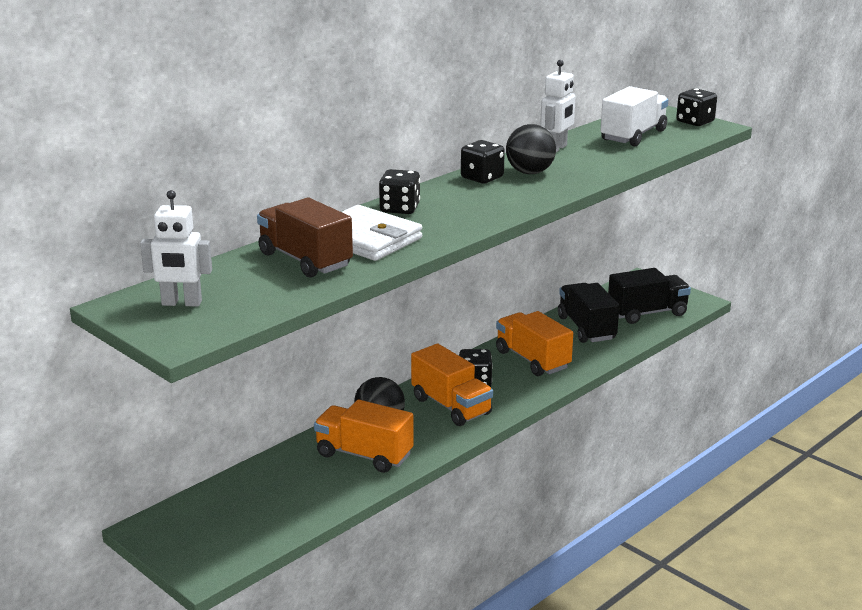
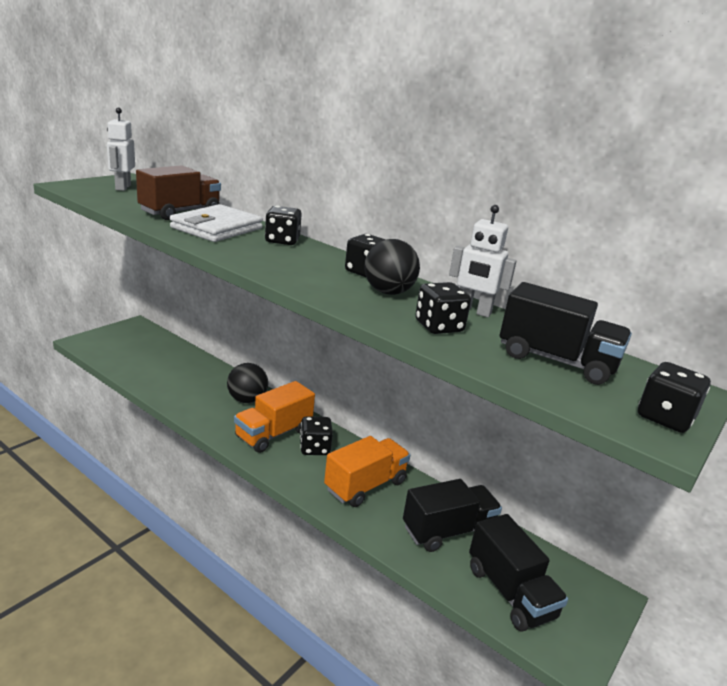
camera: 80 degrees right, 0 degrees up
(364, 455) = (202, 393): orange truck -> none
(594, 161) = (439, 326): none -> black dice
(633, 135) = (556, 361): white truck -> black truck

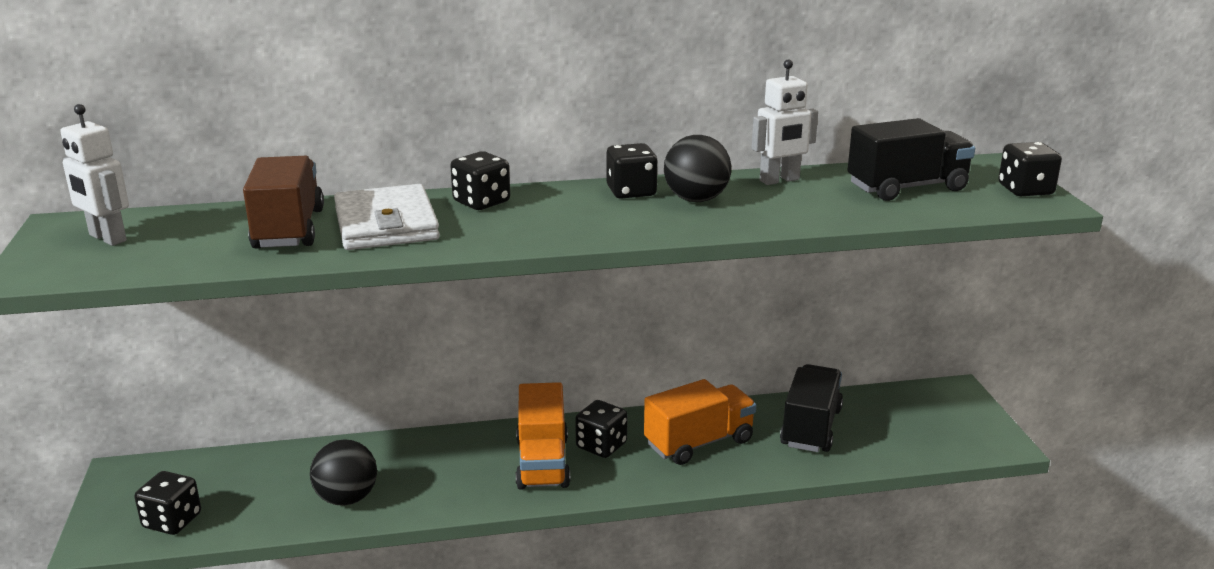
camera: 45 degrees left, 0 degrees up
(247, 400) = (449, 453): black ball -> black ball (347, 498)
(365, 486) = (699, 443): orange truck -> orange truck turned 60 degrees clockwise
(439, 326) = (798, 206): black dice -> black dice (172, 521)
(510, 592) = (912, 435): black truck -> none

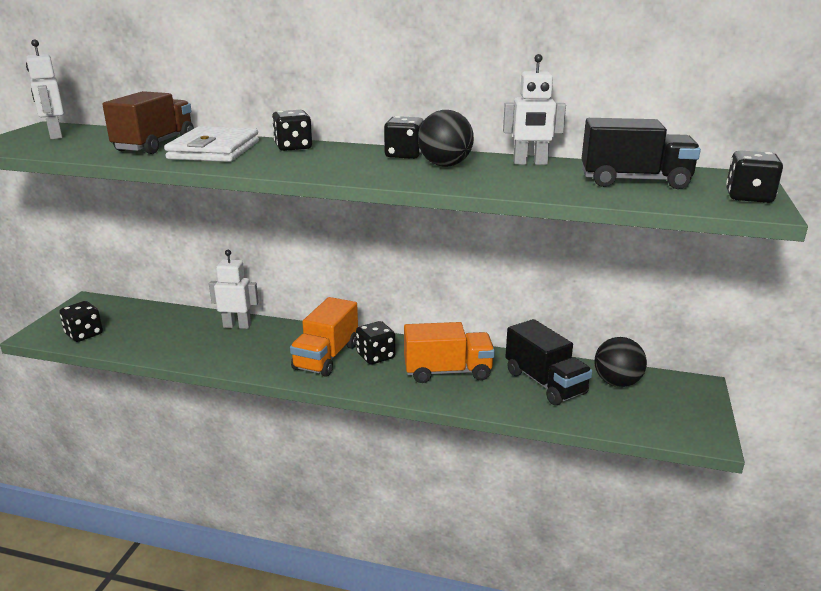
camera: 25 degrees right, 0 degrees up
(347, 498) = (187, 347): black ball -> black ball (617, 383)
(386, 451) = (237, 326): none -> white robot
(811, 428) = (545, 383): black truck -> black truck turned 105 degrees clockwise

